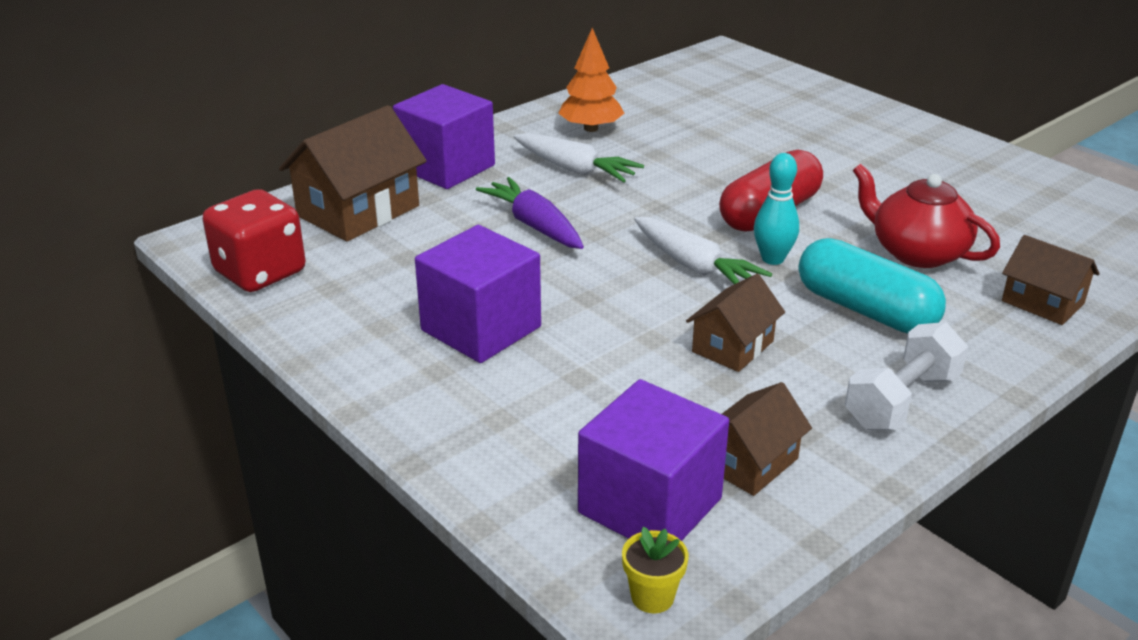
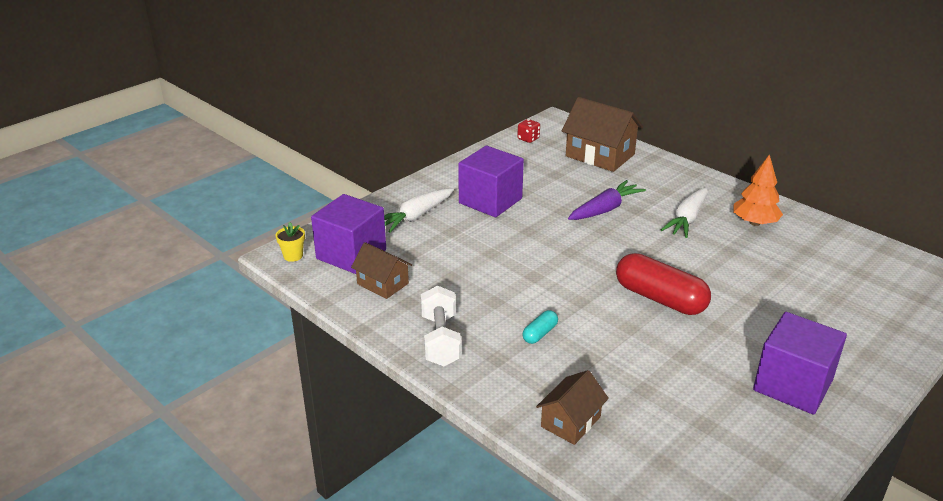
camera: 85 degrees right, 0 degrees up
(260, 272) = (528, 139): red dice -> red dice, size x0.47
(446, 167) = (666, 176): purple cube -> purple cube (792, 385)
(694, 266) = (574, 267): white carrot -> white carrot (415, 216)
(732, 346) = (487, 280): brown house -> none
(772, 259) = (594, 298): turquoise bowling pin -> none
(865, 310) = (540, 333): turquoise capsule -> turquoise capsule, size x0.46
(902, 401) = (440, 340): white dumbbell -> white dumbbell turned 45 degrees clockwise
(916, 252) = (626, 364): red teapot -> none

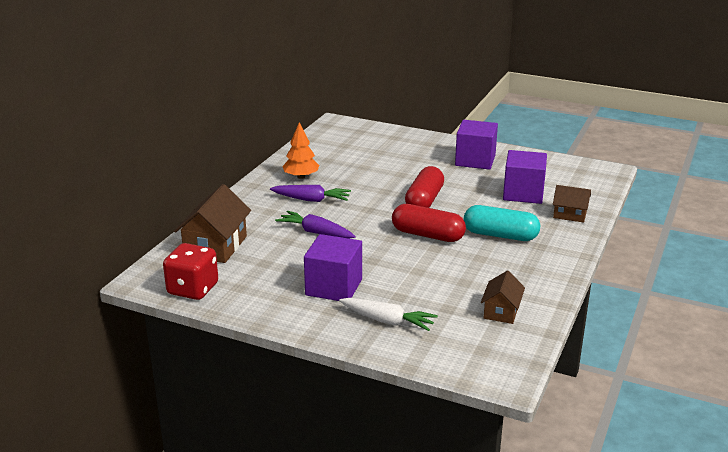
camera: 110 degrees left, 5 degrees down
(293, 256) = (503, 373): yellow flower pot -> none
(351, 254) = (474, 339): purple cube -> purple cube (523, 193)
(440, 340) = (543, 270): white dumbbell -> none
(528, 139) = (193, 289): red dice -> red dice, size x2.12
(540, 333) = (500, 235): turquoise capsule -> turquoise capsule, size x2.18
(566, 278) = (427, 235): none -> red capsule
(686, 219) = (311, 200): white carrot -> purple carrot

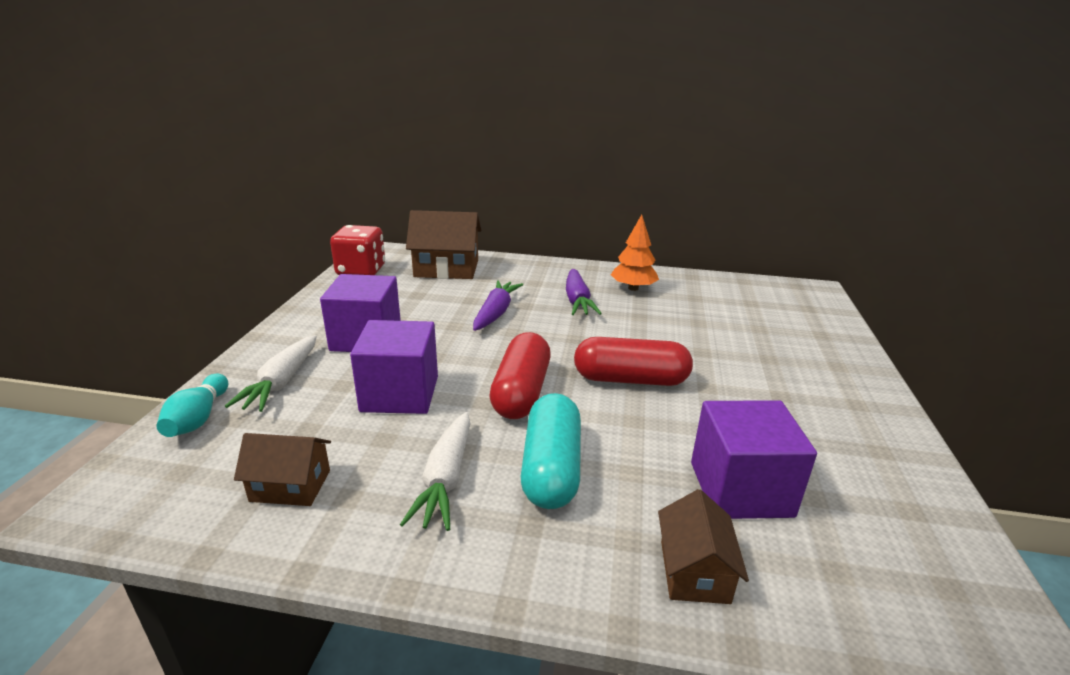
camera: 75 degrees right, 0 degrees up
(425, 351) = (198, 418): none -> turquoise bowling pin
(475, 160) = (826, 418): purple cube -> purple cube (400, 394)
(504, 265) = (445, 479): none -> white carrot

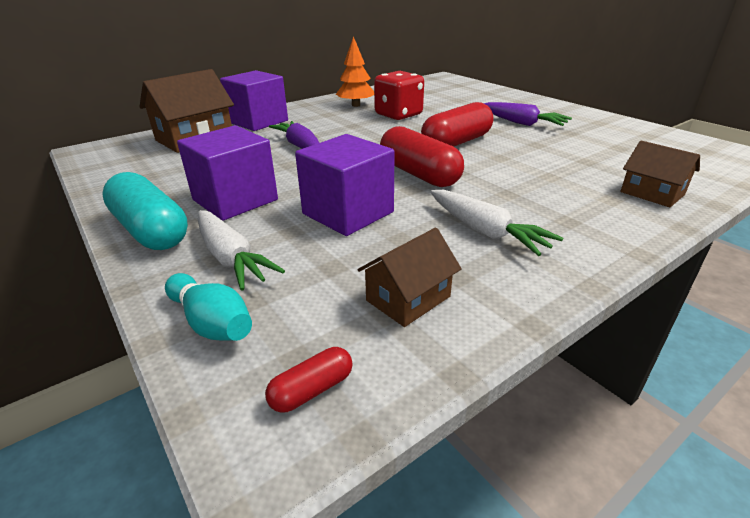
camera: 45 degrees left, 5 degrees up
(150, 495) = (312, 390): none -> red capsule
(361, 271) = (110, 167): red dice -> red dice (398, 115)
(551, 468) = (517, 195): turquoise capsule -> turquoise capsule (151, 230)
(577, 301) = (338, 122): purple carrot -> purple carrot (521, 123)
(740, 489) = (596, 158): purple cube -> purple cube (258, 121)

